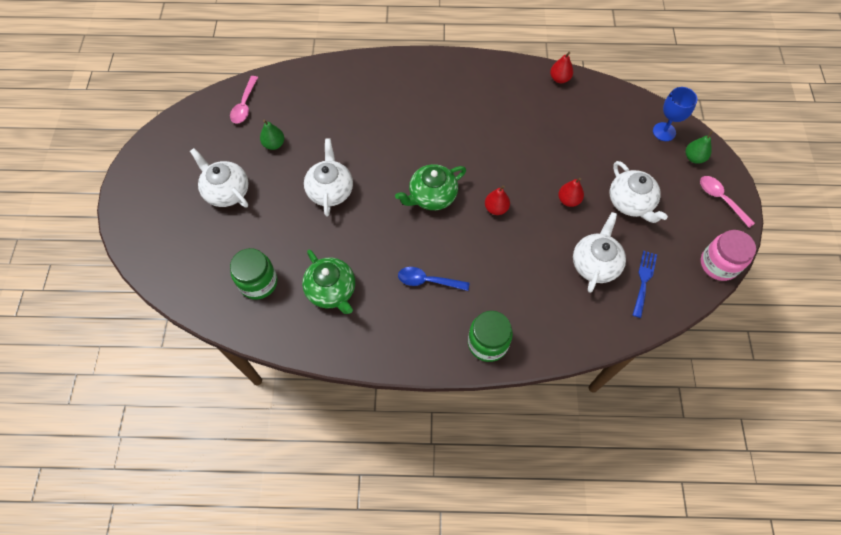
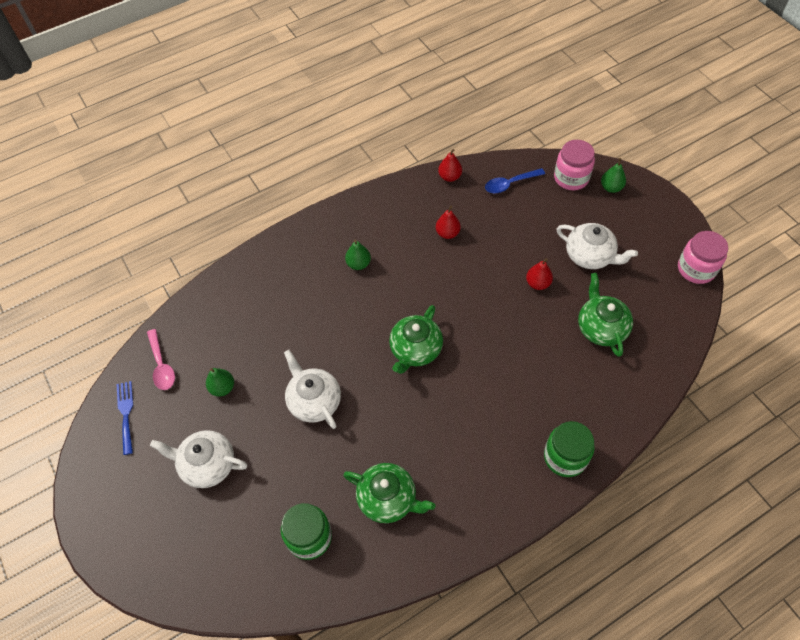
camera: 30 degrees left, 5 degrees down
(428, 281) = (471, 433): blue spoon -> blue spoon (510, 184)
(436, 108) = (358, 264): none -> green pear
(496, 208) = (481, 327): red pear -> red pear (447, 233)
(595, 264) = (601, 328): white teapot -> green teapot
(644, 280) = (650, 318): blue fork -> blue fork (126, 414)
(664, 132) = (571, 178): blue goblet -> pink jar
(721, 199) = (657, 212): pink spoon -> none

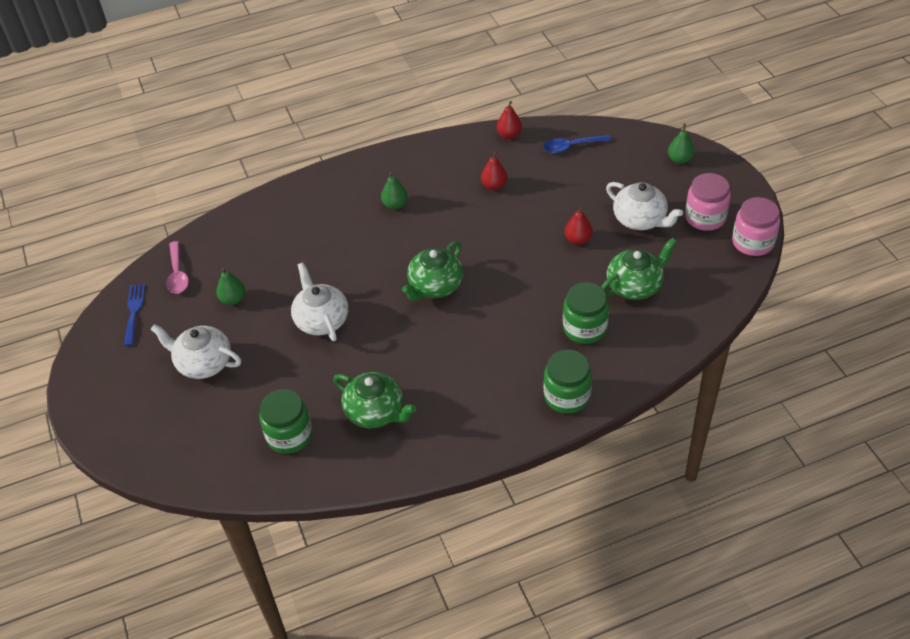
camera: 10 degrees right, 10 degrees down
(565, 380) = (584, 328): none -> green jar
(571, 178) = (638, 147): pink jar -> pink jar (705, 217)
(601, 328) = (635, 286): green teapot -> green teapot turned 60 degrees clockwise

